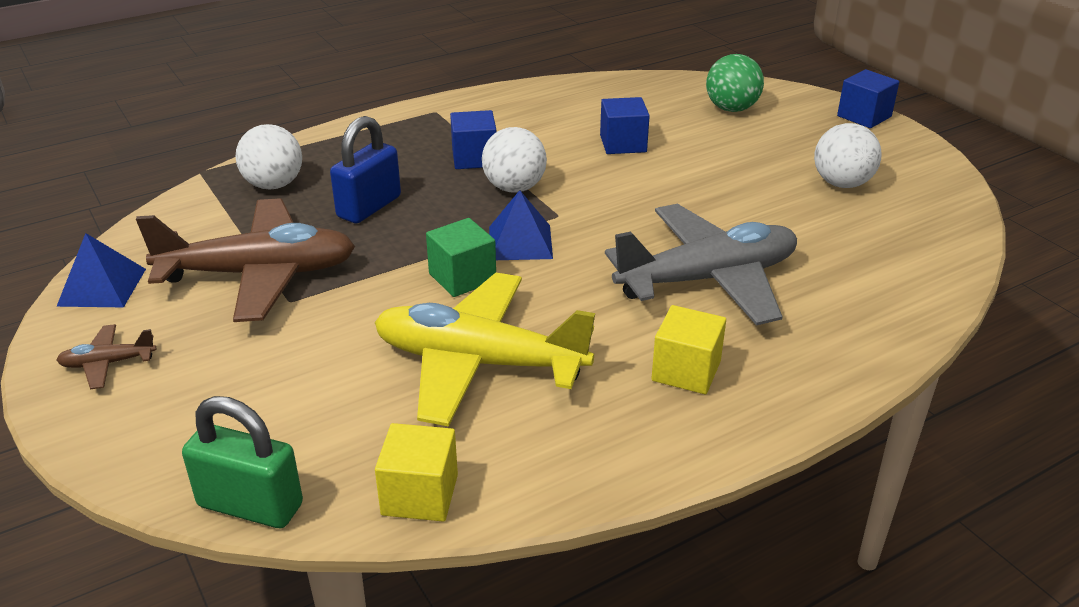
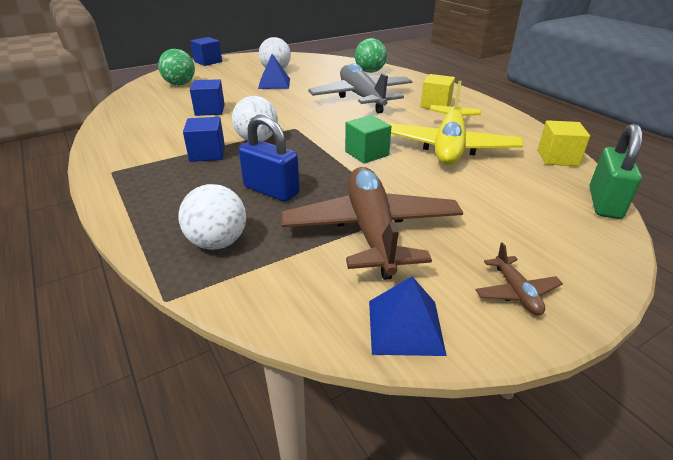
camera: 90 degrees left, 0 degrees up
(520, 242) = (326, 138): blue pyramid -> blue pyramid (274, 83)
(884, 295) = (370, 72): none -> green ball

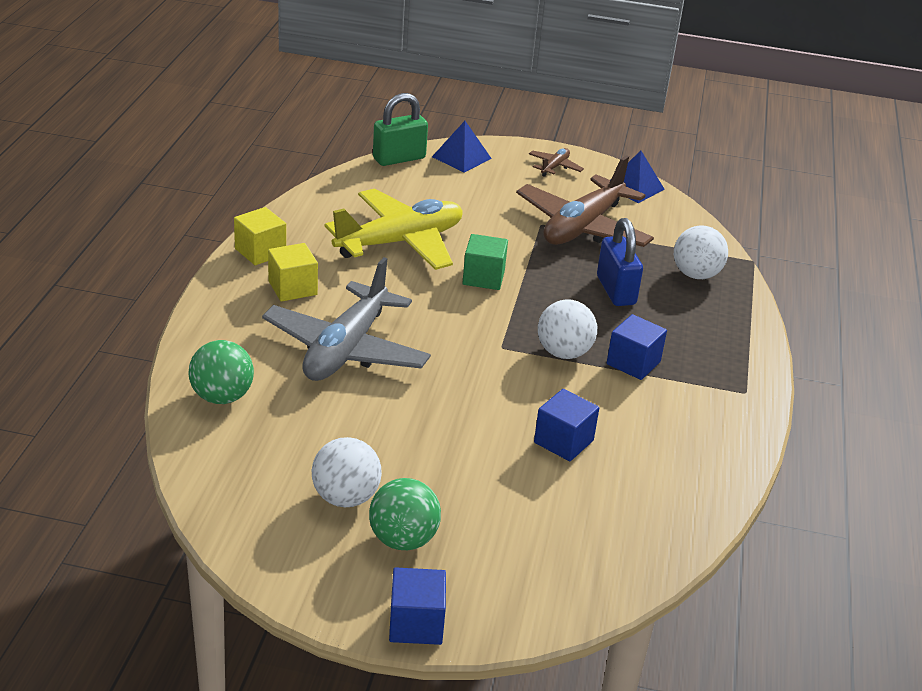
camera: 140 degrees left, 0 degrees up
(180, 84) = (545, 550): green ball -> green ball (403, 540)
(274, 83) = (402, 456): blue pyramid -> blue pyramid (461, 157)
(557, 158) = (341, 188): yellow cube -> yellow cube (260, 252)

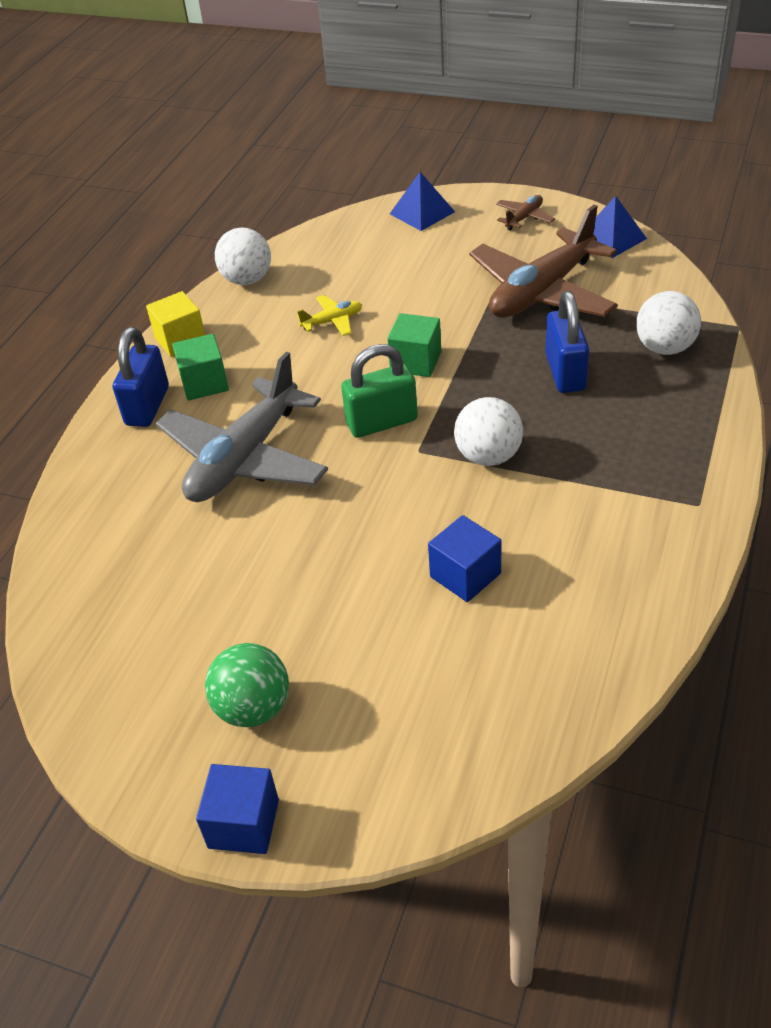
camera: 15 degrees right, 10 degrees up
(222, 397) = (99, 522): green ball -> none
(243, 305) = (147, 406): none -> blue padlock
(292, 288) = (204, 383): yellow cube -> green cube
(345, 497) = (201, 651): white ball -> white ball (247, 280)
(399, 158) = (353, 218): green padlock -> green padlock (382, 422)
(400, 242) = (332, 321): yellow plane -> yellow plane, size x0.42
(633, 363) = (568, 468): blue cube -> none

